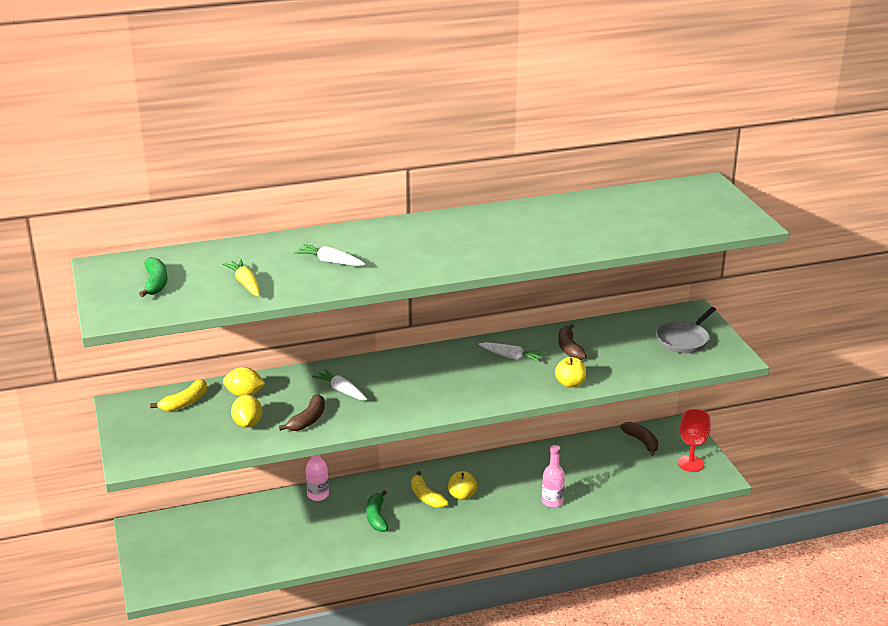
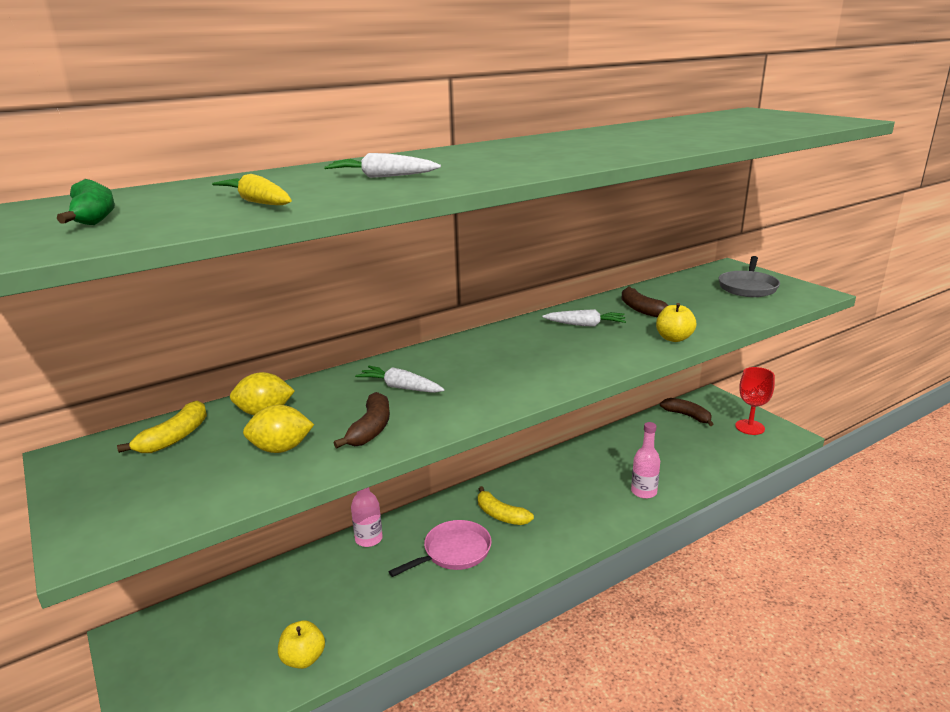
camera: 15 degrees left, 5 degrees down
(247, 423) = (281, 449): yellow lemon -> yellow lemon turned 75 degrees counterclockwise
(377, 517) = (453, 552): green banana -> pink pan
(462, 495) = (541, 505): yellow apple -> yellow apple (303, 659)

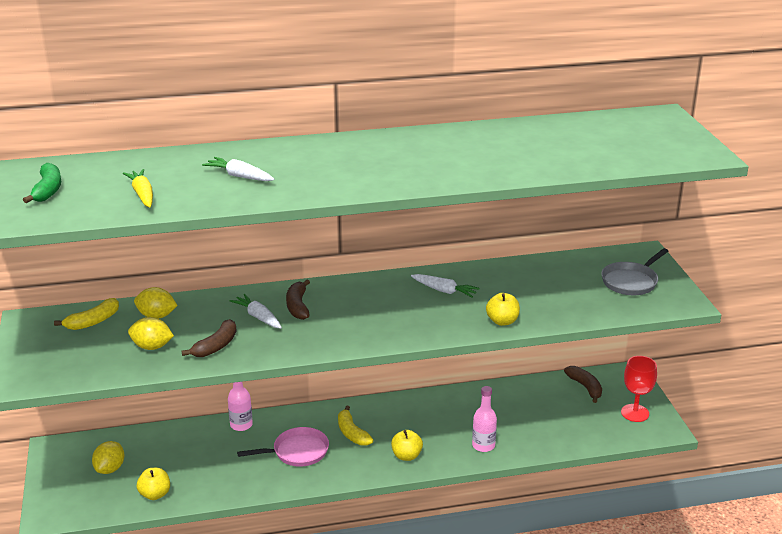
camera: 20 degrees right, 5 degrees up
(223, 641) = (110, 469): none -> yellow lemon
(576, 523) = (406, 456): none -> yellow apple
(640, 309) = (507, 285): brown banana -> brown banana (298, 306)

